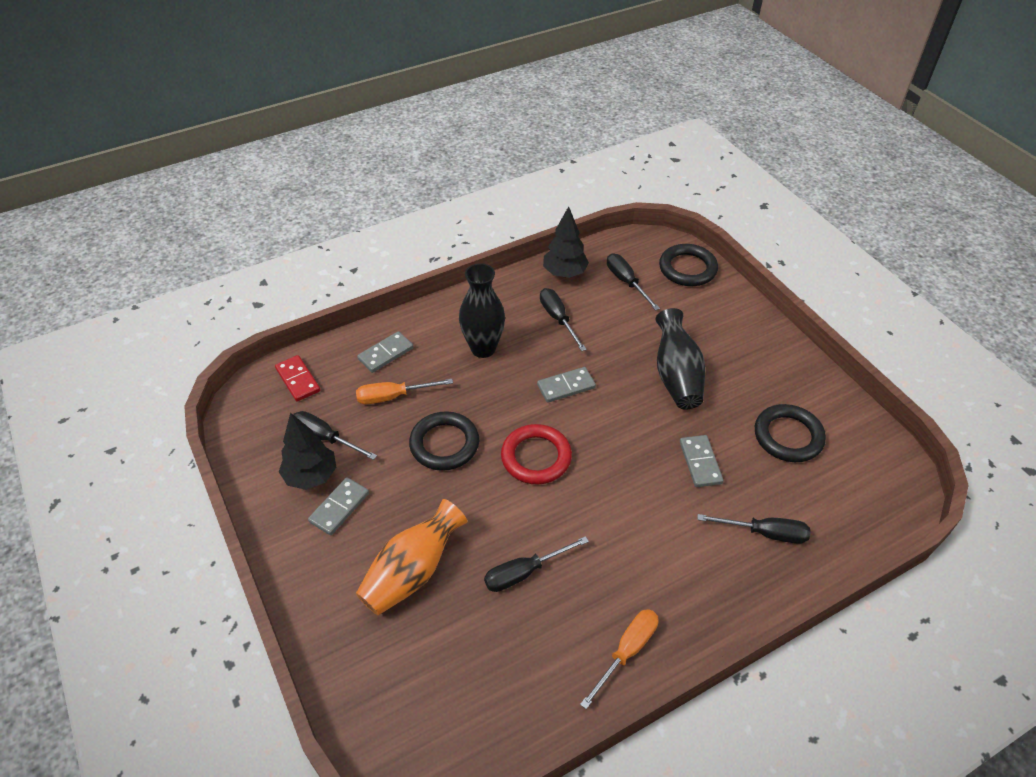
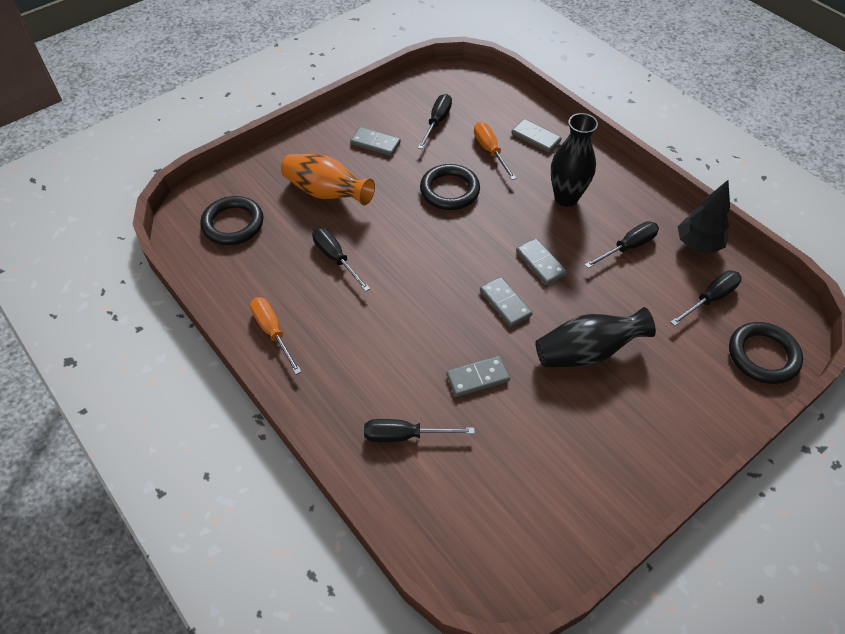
camera: 80 degrees right, 5 degrees up
(298, 380) = (489, 95): red domino -> none
(311, 476) = (400, 123): black tree -> none
(536, 457) = (451, 251): red ring -> none
(612, 424) = (505, 303): none -> grey domino
(627, 651) = (272, 332): orange screwdriver -> orange screwdriver turned 150 degrees counterclockwise
(765, 533) = (405, 435): black screwdriver -> black screwdriver turned 90 degrees clockwise
(788, 436) = (534, 460): black ring -> black ring (233, 224)

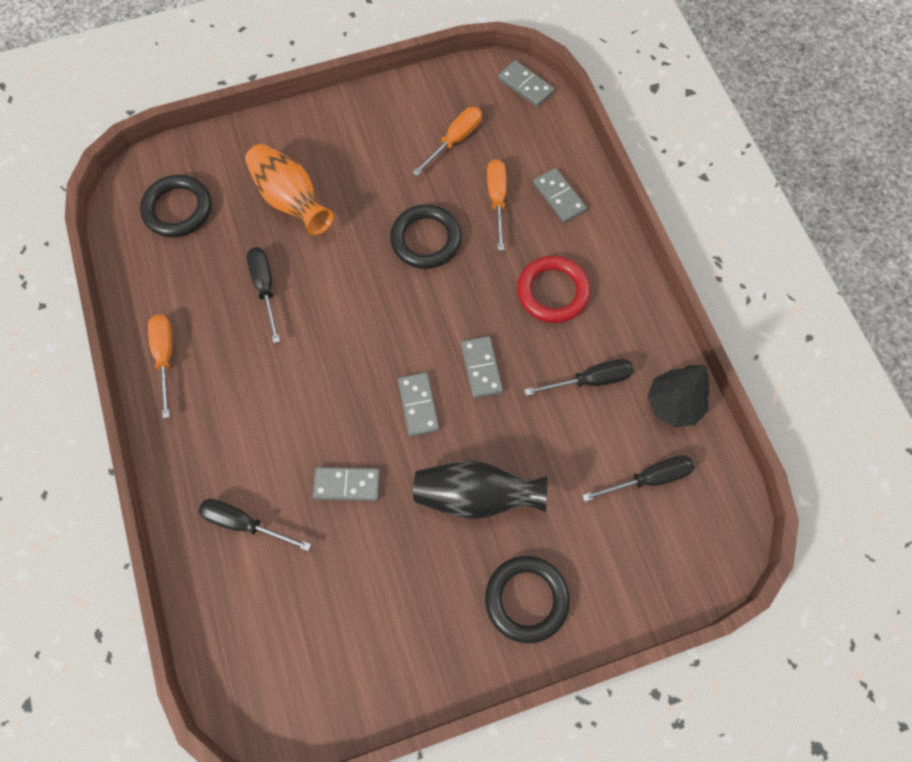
camera: 20 degrees right, 15 degrees up
(375, 143) = (372, 149): grey domino -> grey domino (525, 85)
(437, 122) = (455, 140): black screwdriver -> orange screwdriver
(566, 198) = (552, 292): black vase -> red ring
(763, 355) = (669, 570): black ring -> black ring (526, 599)

